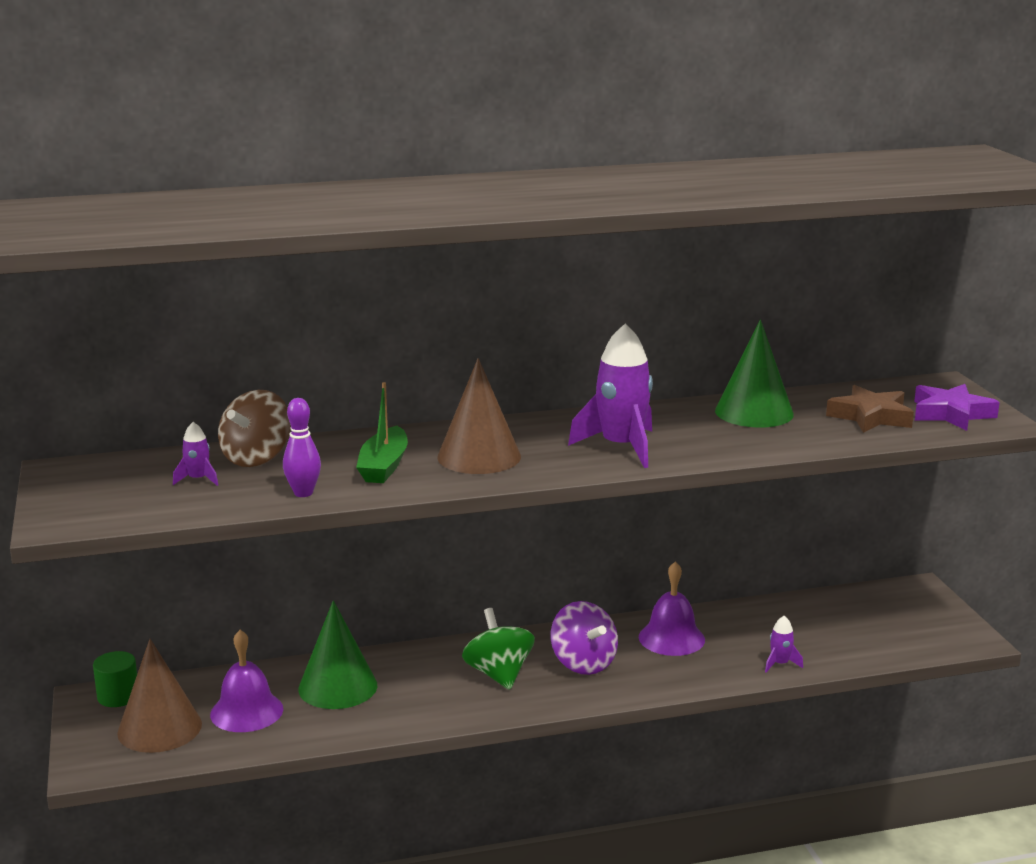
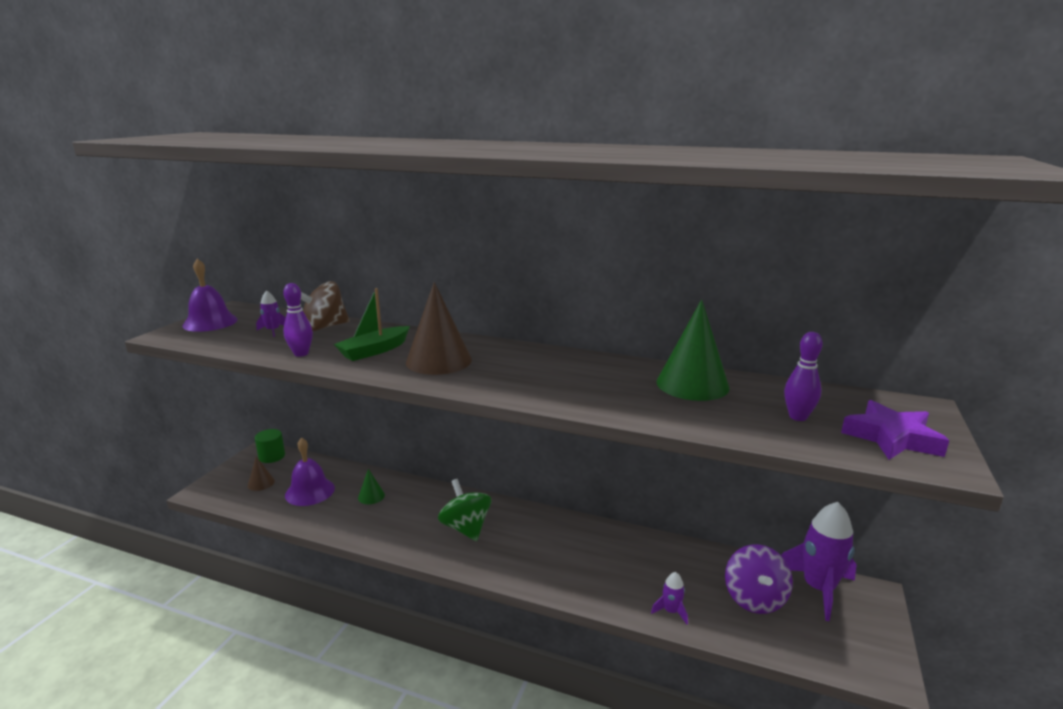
camera: 35 degrees right, 0 degrees up
(159, 728) = (261, 483): brown cone -> brown cone, size x0.48
(338, 687) = (371, 496): green cone -> green cone, size x0.48
(498, 674) = (466, 528): green spinning top -> green spinning top turned 45 degrees counterclockwise
(583, 663) = (527, 544): purple spinning top -> purple spinning top (754, 599)
(621, 447) = (542, 382): purple rocket -> purple rocket (818, 588)
(671, 638) = (610, 551): purple bell -> purple bell (210, 322)
(870, 417) = (798, 417): brown star -> purple bowling pin

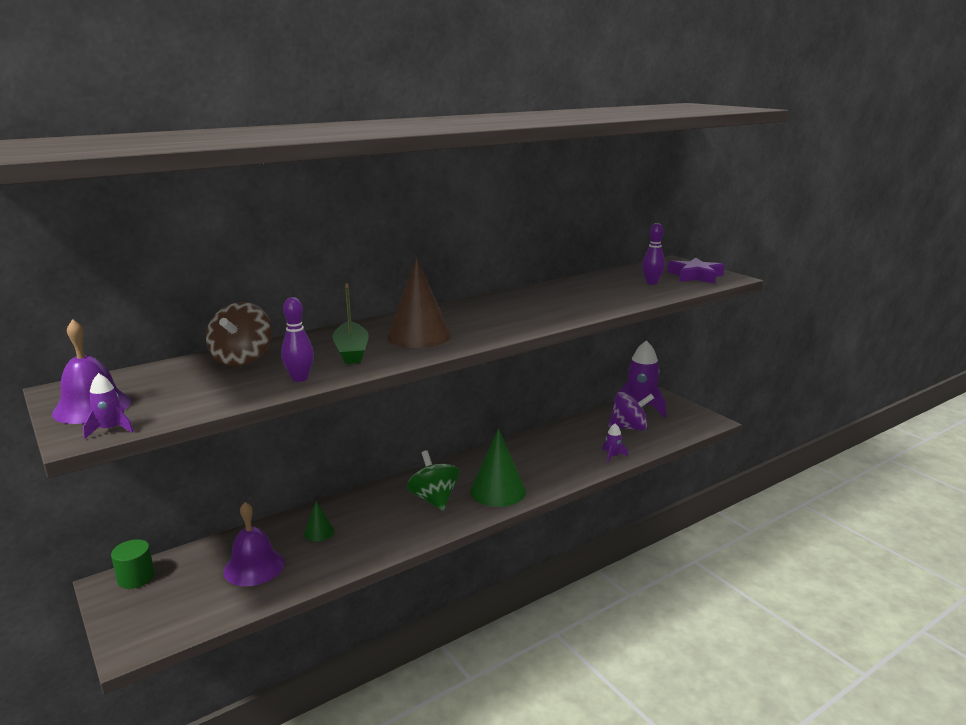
camera: 55 degrees left, 0 degrees up
(261, 483) = (184, 597): brown cone -> none
(273, 331) = (200, 381): purple rocket -> purple rocket (110, 429)
(466, 528) = (434, 499): green spinning top -> green spinning top turned 60 degrees clockwise
(692, 384) = (579, 288): green cone -> green cone (497, 491)
(754, 599) = (629, 427): purple spinning top -> purple spinning top turned 45 degrees counterclockwise

